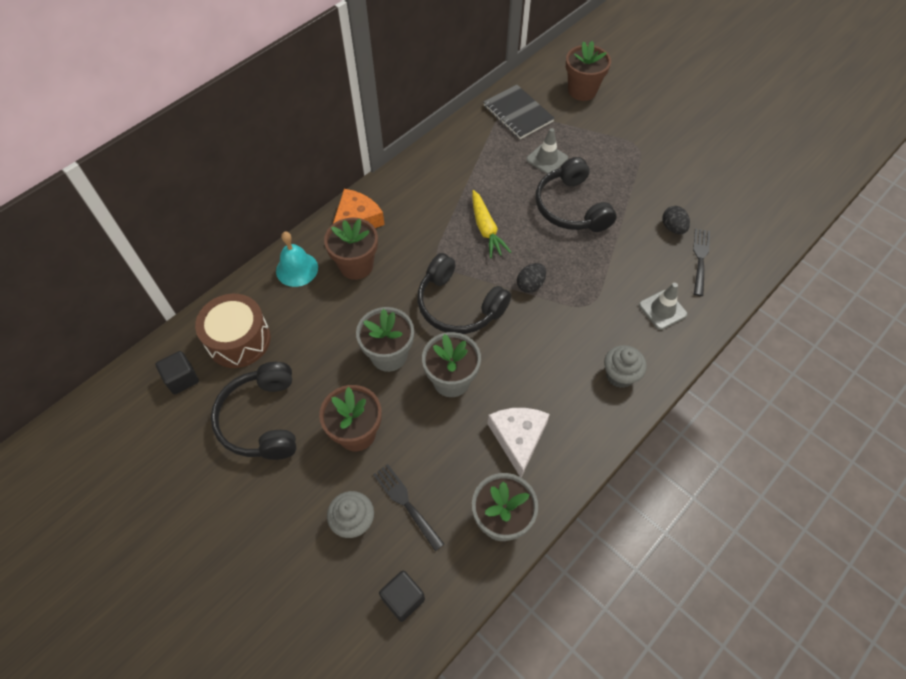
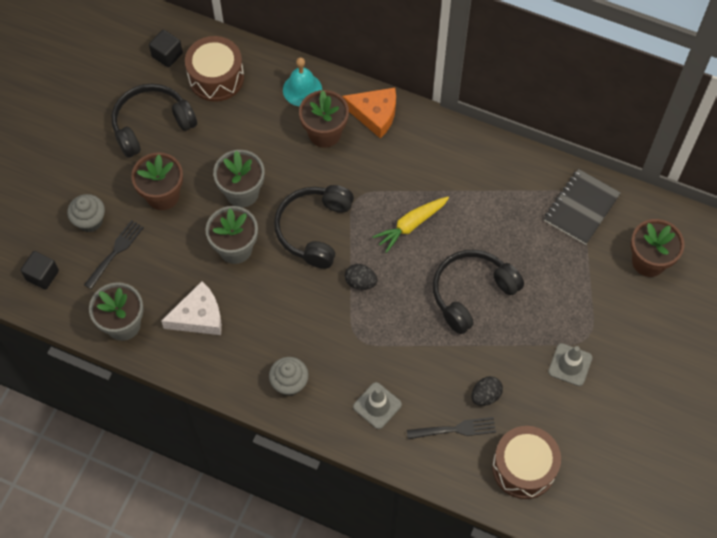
camera: 70 degrees right, 5 degrees up
(547, 159) = (528, 253): grey traffic cone -> grey traffic cone (570, 365)
(746, 223) = (524, 467): none -> brown drum

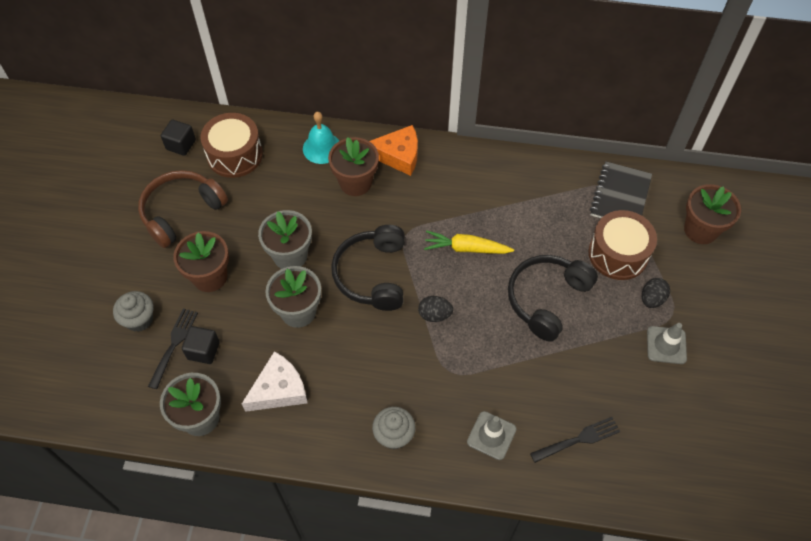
camera: 15 degrees left, 5 degrees down
(42, 275) = (100, 387): black cube -> black cube (203, 350)
(151, 124) = (181, 212): black headphones -> brown headphones
(411, 225) = (466, 248): yellow carrot -> yellow carrot turned 60 degrees clockwise
(485, 395) = (596, 397): black egg -> black egg (652, 299)
(524, 467) = (661, 461): brown drum -> brown drum (618, 254)

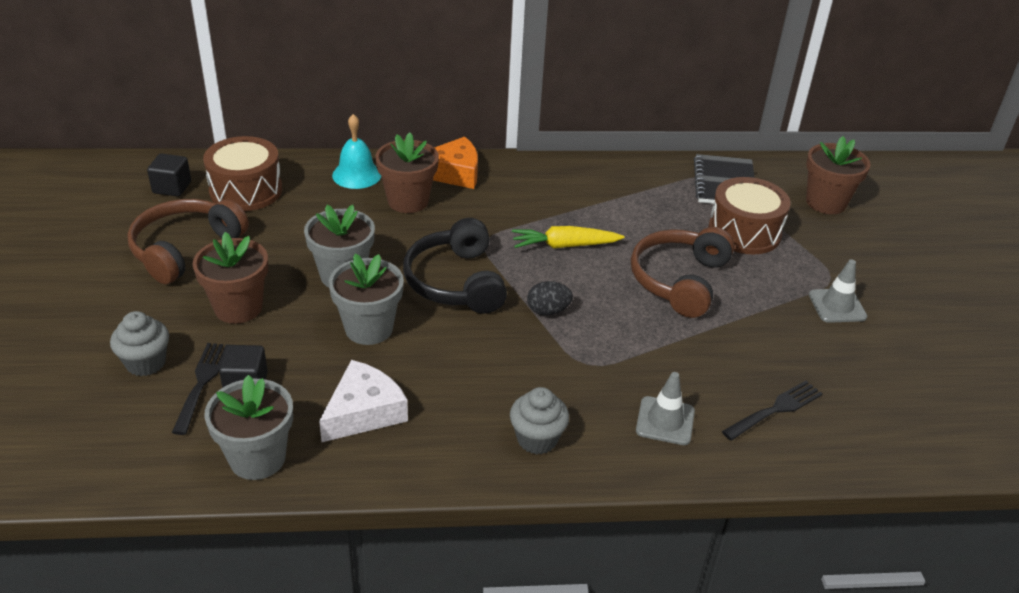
camera: 15 degrees left, 20 degrees down
(546, 299) = (679, 280): black headphones -> brown headphones
(652, 299) = (801, 267): black egg -> none

